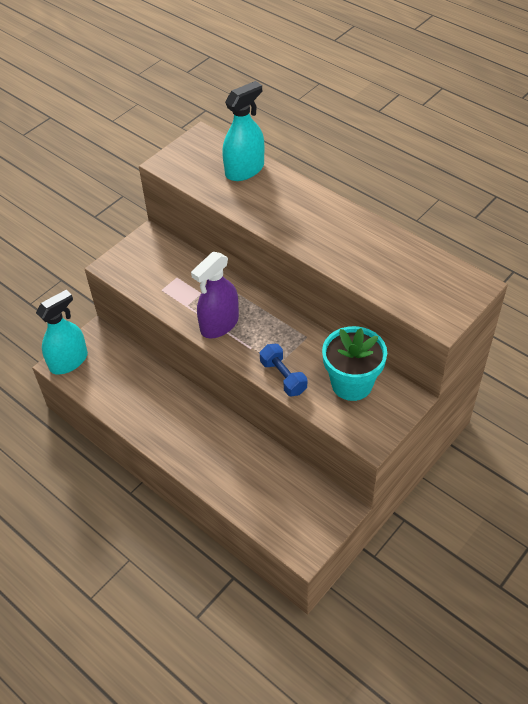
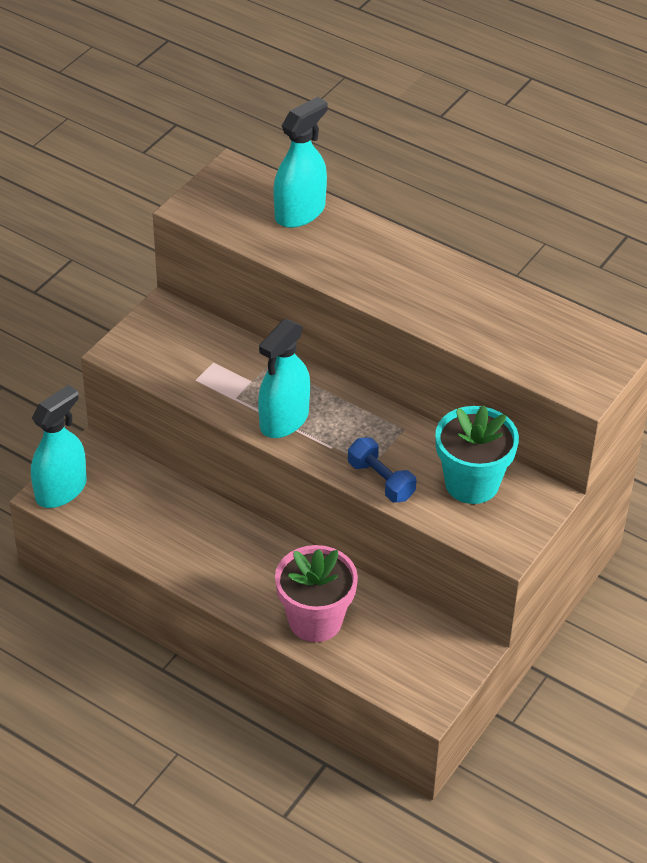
camera: 10 degrees left, 5 degrees down
(219, 324) = (284, 420): purple spray bottle -> turquoise spray bottle
(230, 475) = (315, 620): none -> pink flower pot

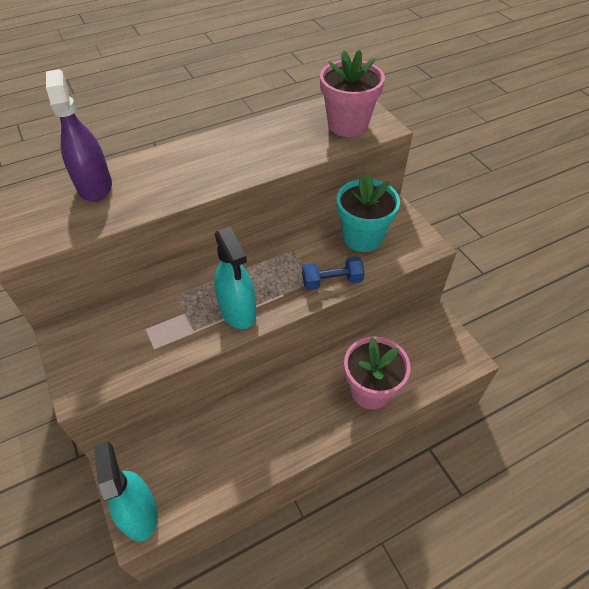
camera: 60 degrees left, 5 degrees up
(300, 212) = (94, 186): turquoise spray bottle -> purple spray bottle
(562, 358) = (347, 125): none -> pink flower pot

